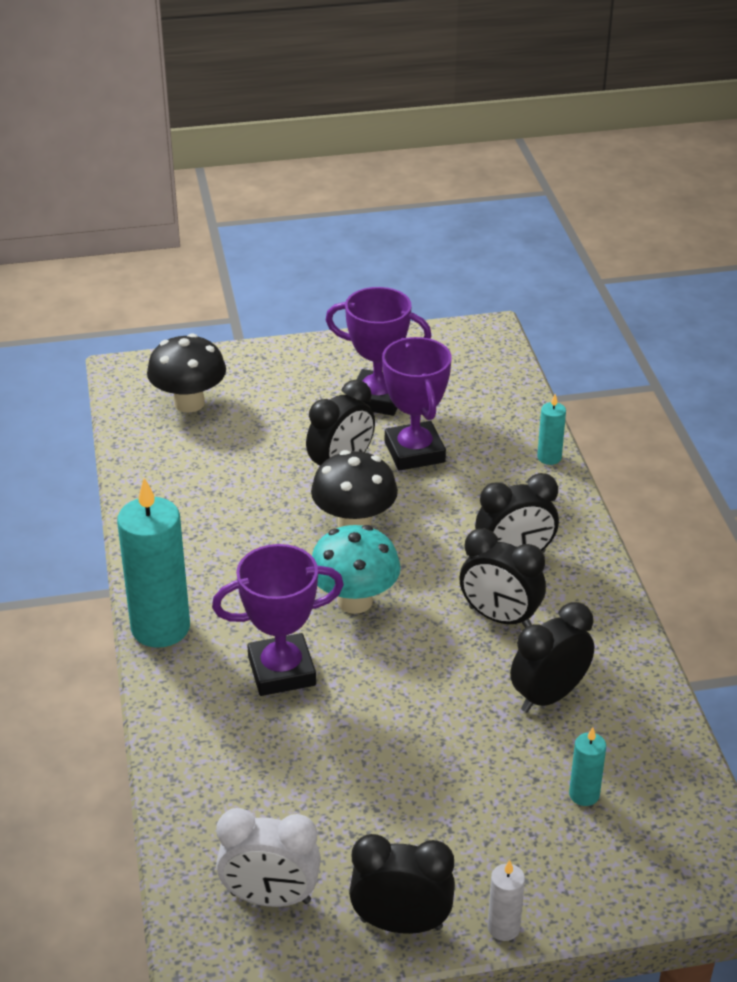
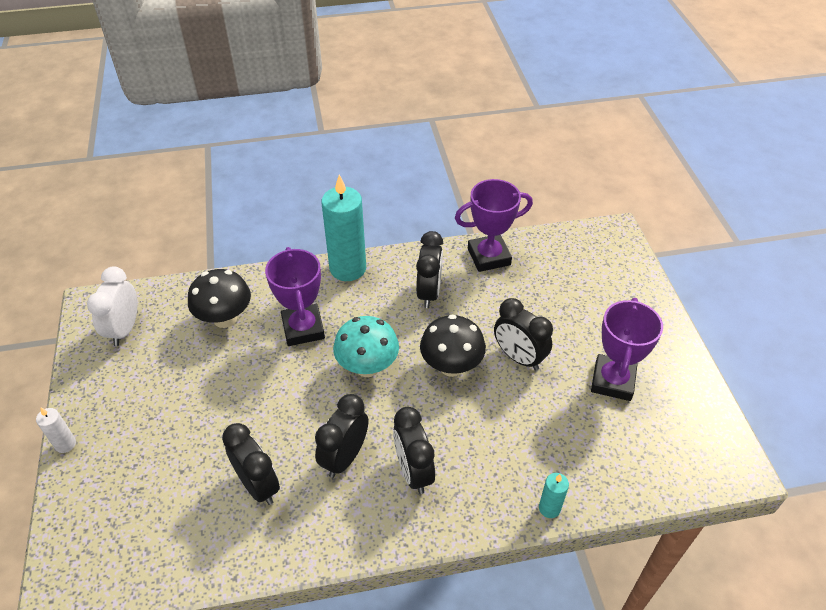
camera: 90 degrees right, 10 degrees up
(189, 403) = (583, 267): black mushroom -> black mushroom (225, 318)
(401, 924) = (86, 390): black clock -> black clock (429, 293)
(414, 452) = (543, 406): purple trophy -> purple trophy (489, 257)
(584, 795) = (159, 501): turquoise candle -> none

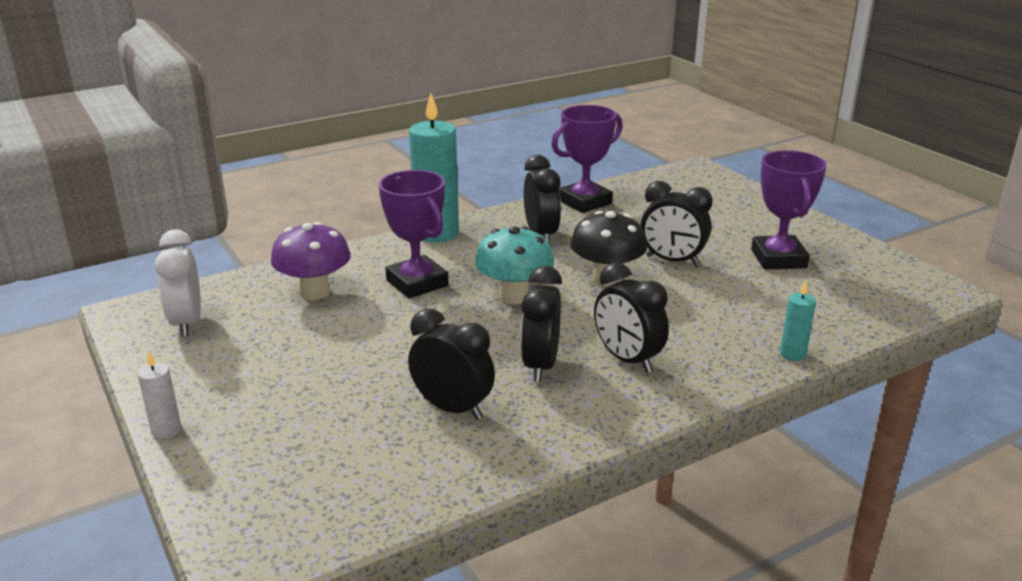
camera: 20 degrees left, 20 degrees down
(225, 318) = (315, 292): black mushroom -> purple mushroom

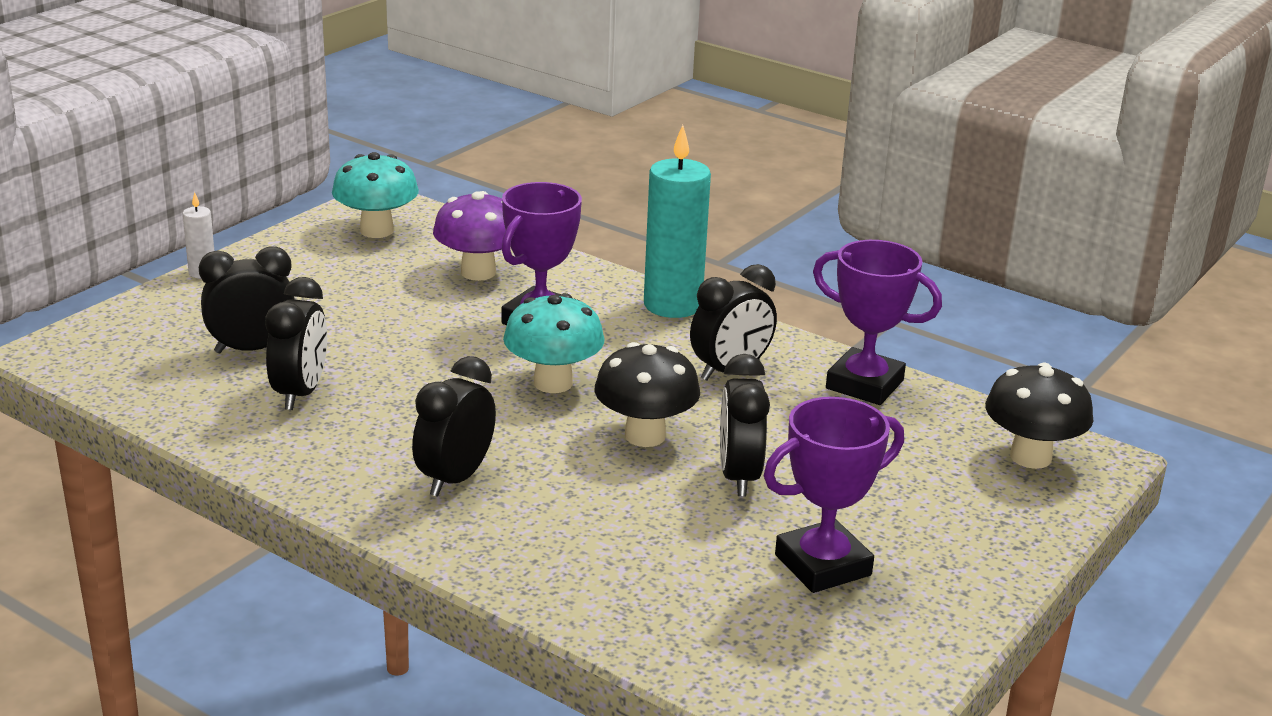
camera: 65 degrees right, 0 degrees up
(187, 323) = (377, 230): white clock -> turquoise mushroom
(540, 365) = (409, 426): black clock -> black clock (252, 349)
(688, 182) = (1030, 457): none -> black mushroom
(792, 354) = (543, 598): turquoise candle -> none

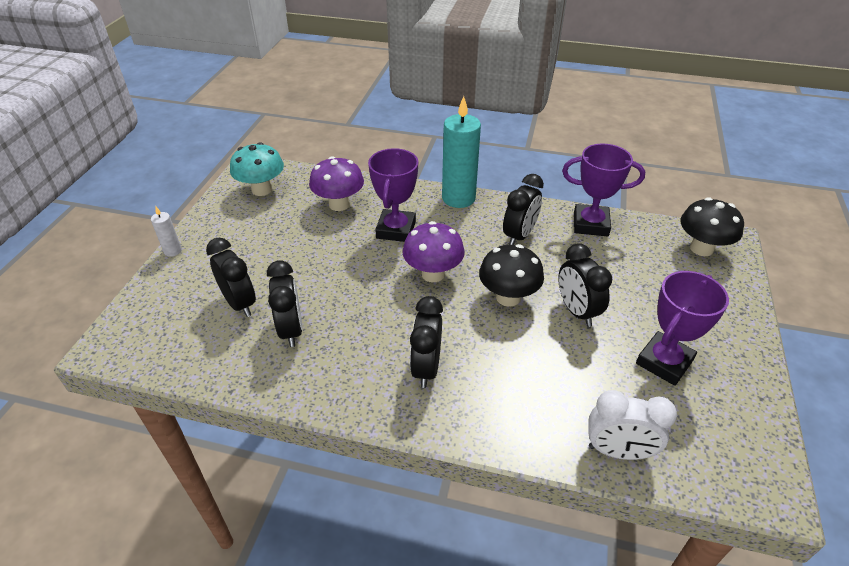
camera: 20 degrees left, 15 degrees up
(252, 349) = (240, 303): black clock -> black clock turned 90 degrees clockwise
(553, 383) = (433, 274): turquoise mushroom -> purple mushroom
(655, 632) = (618, 451): none -> white clock

